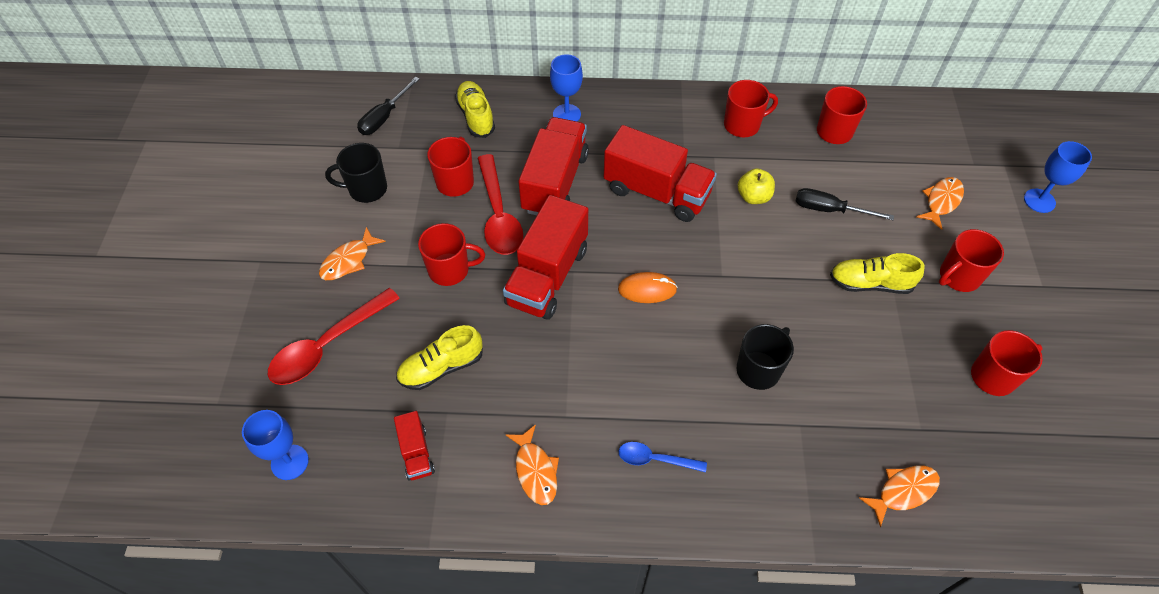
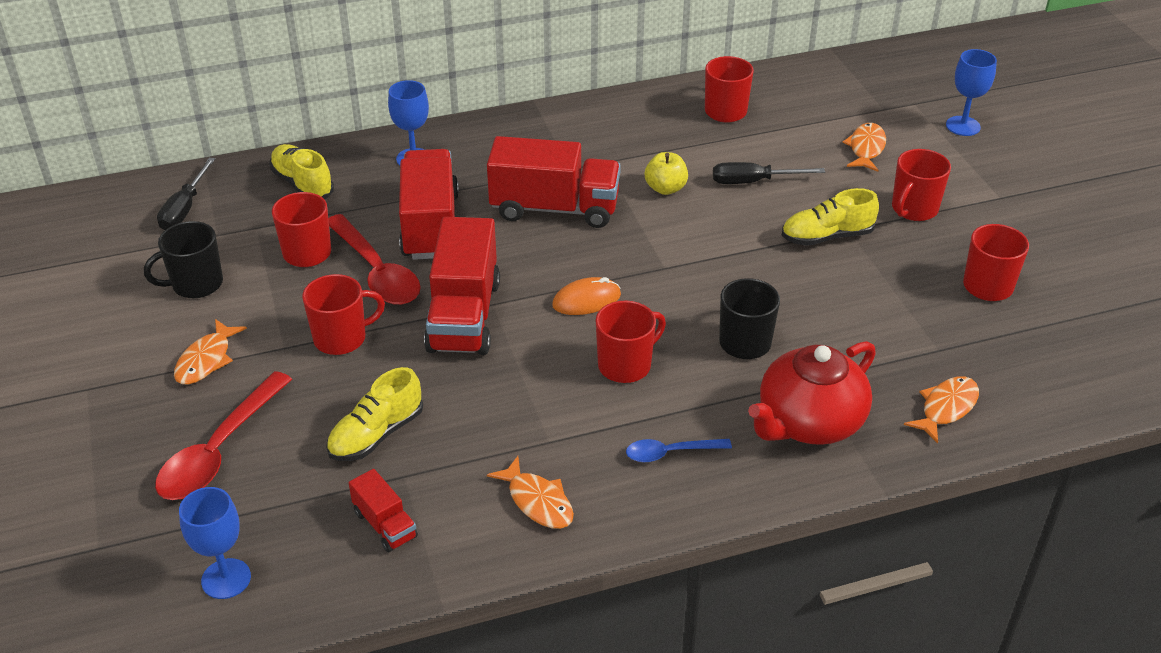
camera: 20 degrees left, 15 degrees down
(743, 125) = (623, 126): red mug -> red mug (626, 365)
(779, 467) = (809, 422): none -> red teapot

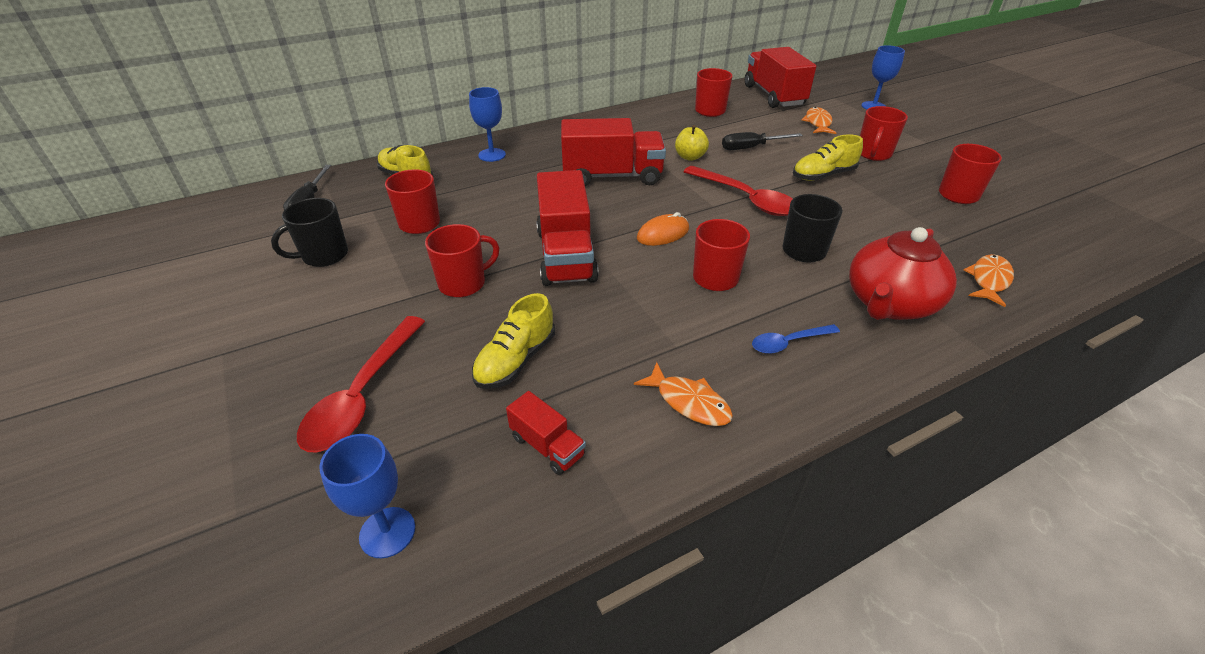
camera: 10 degrees left, 0 degrees up
(206, 360) = (340, 315): orange fish -> none
(376, 272) = (482, 231): red spoon -> red spoon (746, 199)
(430, 226) = (518, 196): red truck -> red truck (774, 96)

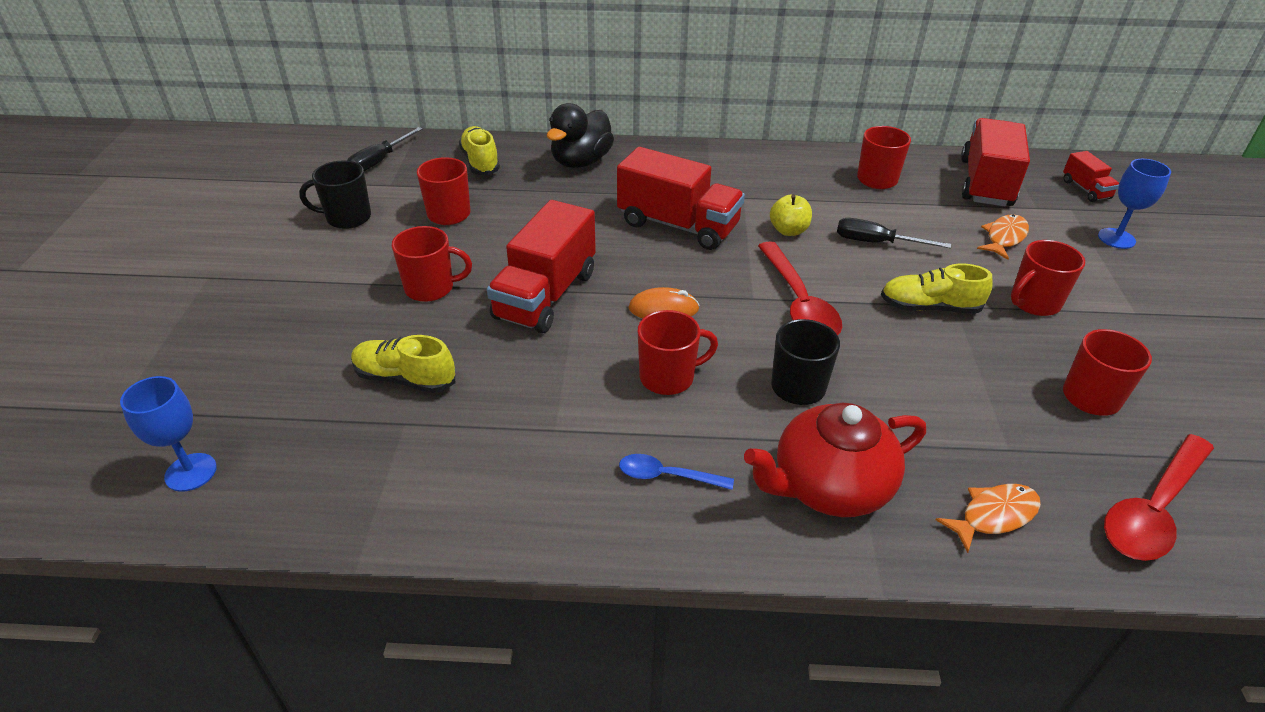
camera: 30 degrees right, 0 degrees up
(363, 395) = (269, 355): red spoon -> red spoon (1153, 509)
(492, 155) = (581, 162): blue goblet -> black duck
(515, 360) = (405, 378): yellow shoe -> yellow shoe turned 45 degrees clockwise
(547, 446) = (357, 465): red truck -> red truck (1085, 189)
(689, 402) = (510, 486): orange fish -> none

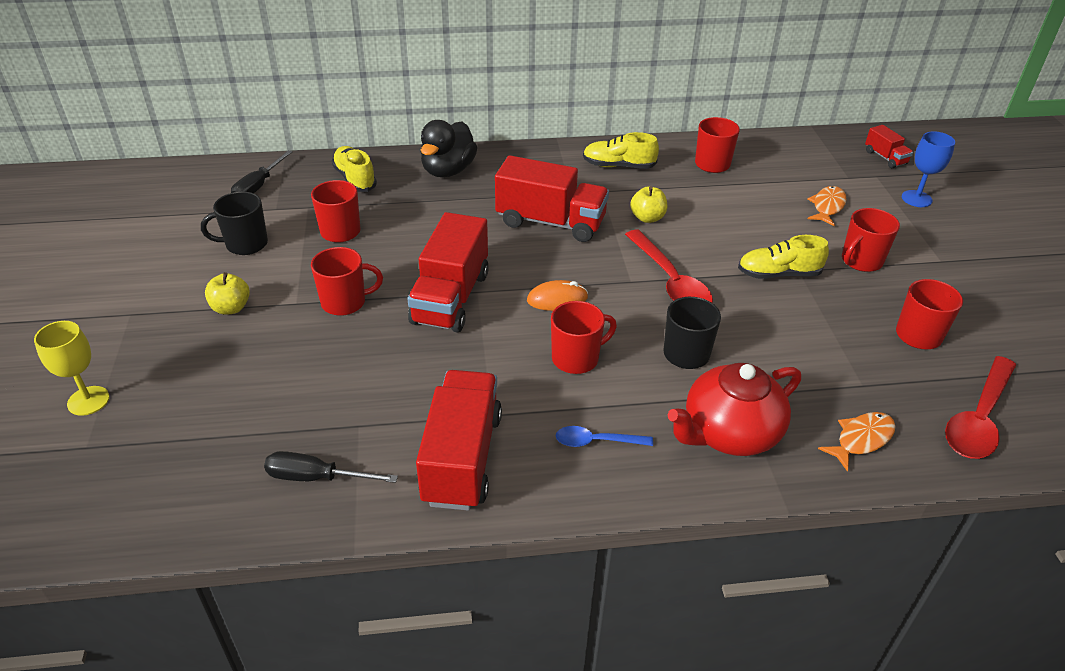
camera: 10 degrees left, 0 degrees up
(135, 362) = (88, 401): none -> yellow goblet
(191, 472) = (178, 492): blue goblet -> none
(311, 281) = (231, 308): none -> yellow apple
(405, 378) = (347, 386): yellow shoe -> yellow shoe (618, 166)
(876, 243) = (723, 221): black screwdriver -> black screwdriver (316, 477)
(985, 183) = (803, 159): red truck -> red truck (462, 458)

